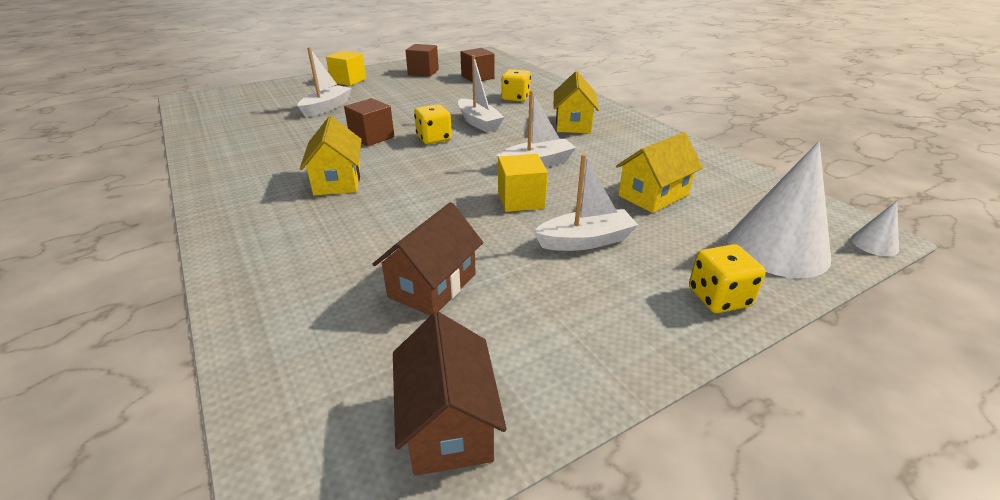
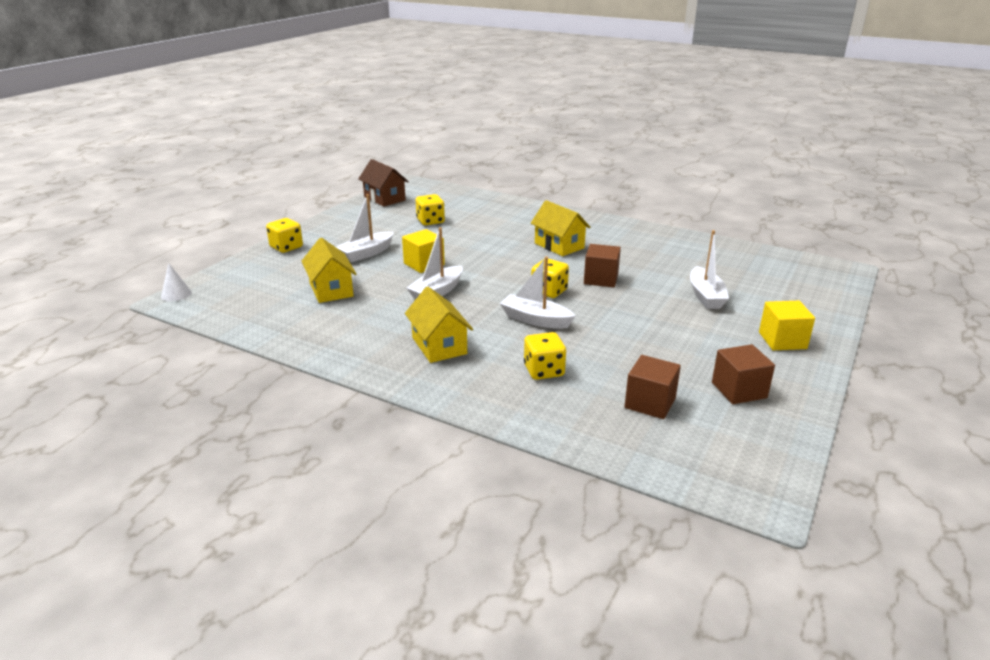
camera: 150 degrees right, 5 degrees down
(432, 285) = (430, 221): brown house -> yellow dice
(653, 195) = (331, 290): yellow house -> yellow house turned 45 degrees counterclockwise
(777, 248) = (245, 276): white cone -> none

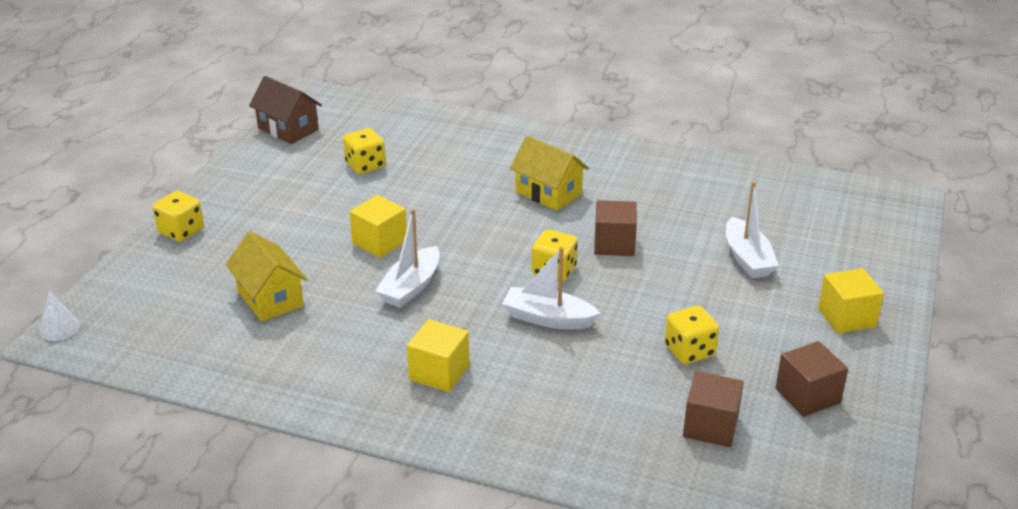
camera: 10 degrees left, 5 degrees up
(366, 253) = (296, 231): white boat -> none
(439, 346) = (439, 372): yellow house -> yellow cube
(544, 371) = (577, 395): yellow dice -> yellow dice (689, 351)

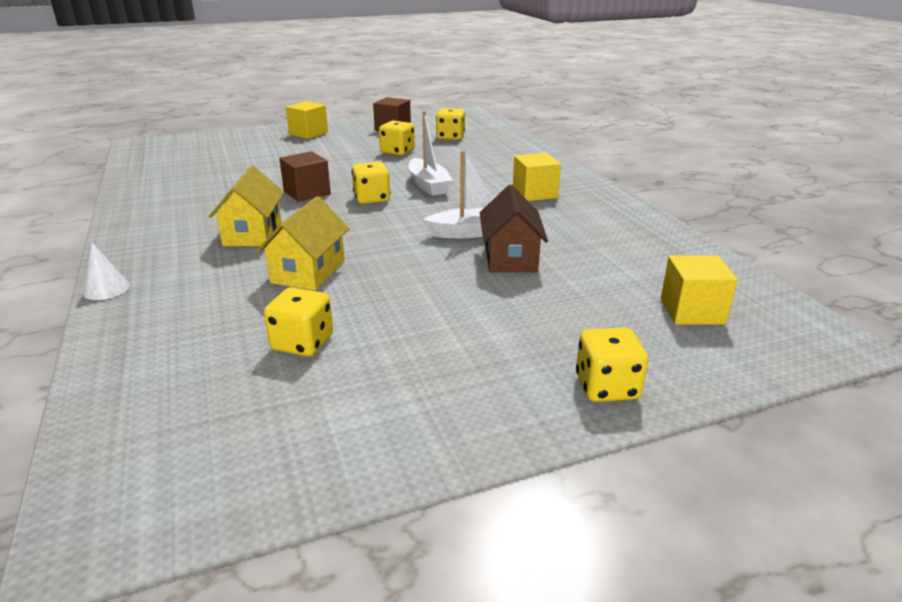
camera: 130 degrees left, 5 degrees down
(59, 328) = (830, 350): white cone -> white cone (106, 289)
(270, 298) = (588, 275): yellow house -> yellow house (308, 272)
(288, 129) = (259, 470): brown house -> brown house (510, 257)
(379, 242) = (436, 268): yellow cube -> yellow cube (692, 311)
(710, 426) = (450, 137): brown cube -> yellow dice
(747, 258) = (273, 160): white boat -> none

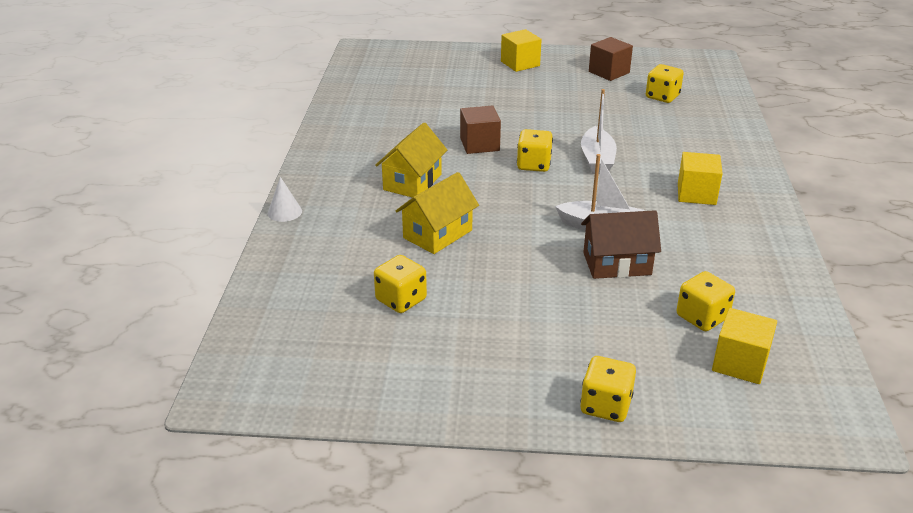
camera: 25 degrees right, 5 degrees up
(397, 152) = (594, 107): yellow dice -> yellow dice (702, 317)
(510, 257) = (617, 263): brown house -> brown house turned 60 degrees clockwise

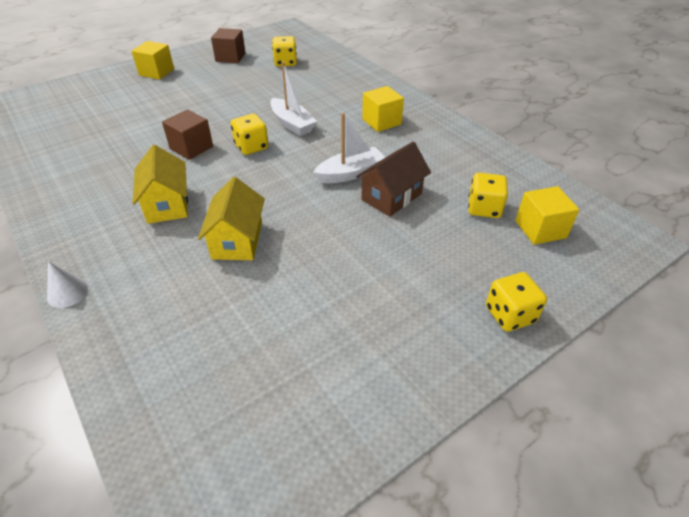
camera: 40 degrees left, 10 degrees up
(401, 300) = (270, 319): yellow dice -> none

